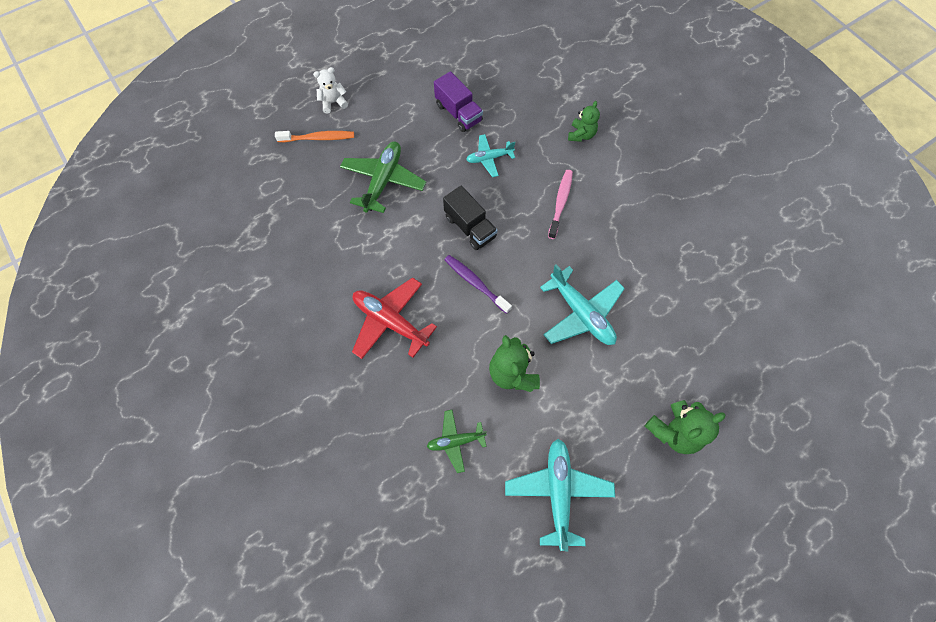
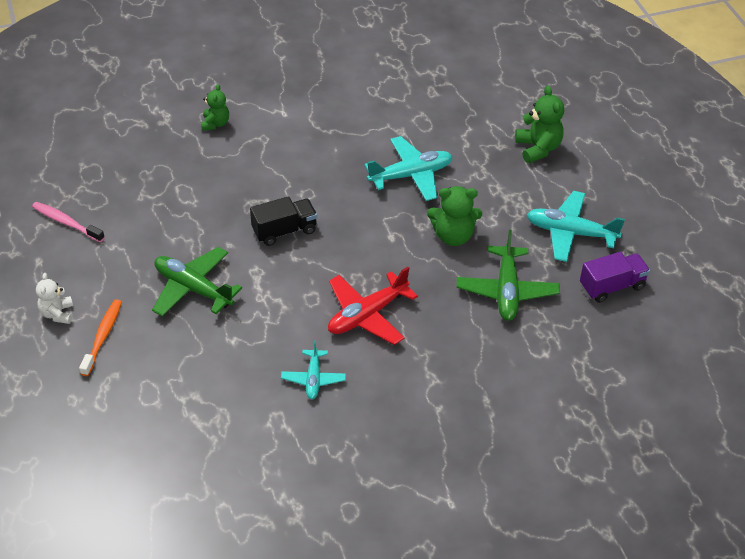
camera: 75 degrees left, 20 degrees down
(456, 441) = (506, 291): green plane -> green plane, size x1.68
(458, 113) = (136, 208): purple truck -> purple truck (612, 286)
(475, 283) = (350, 241): purple toothbrush -> none
(489, 158) = (208, 197): turquoise plane -> turquoise plane (313, 379)
(560, 203) = (287, 159): pink toothbrush -> pink toothbrush (66, 222)
(581, 135) = (215, 124): green teddy bear -> green teddy bear turned 60 degrees clockwise

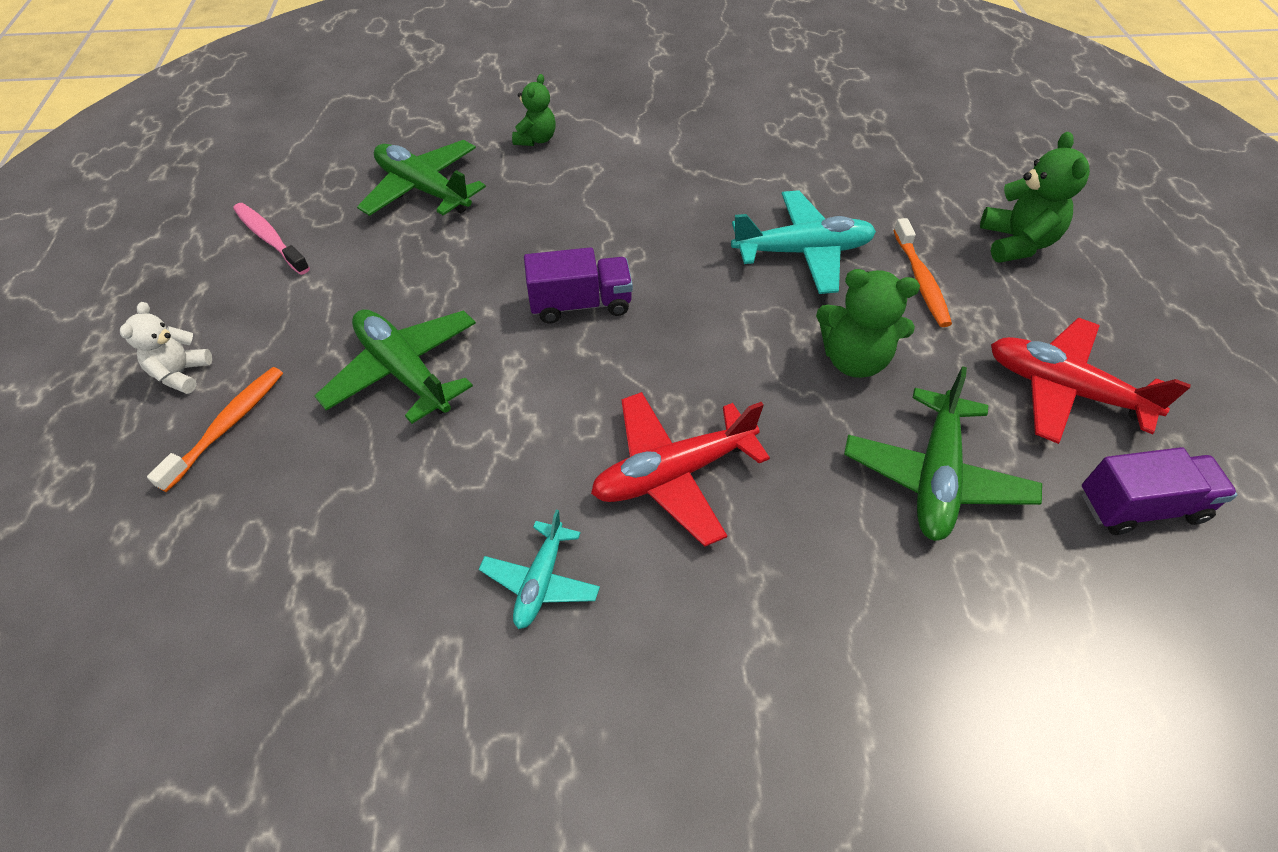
camera: 15 degrees right, 5 degrees up
(153, 172) = (424, 189): none -> green plane
(284, 231) = (581, 304): black truck -> purple truck
(484, 182) = (921, 280): none -> orange toothbrush
(570, 233) = (1064, 390): turquoise plane -> red plane

